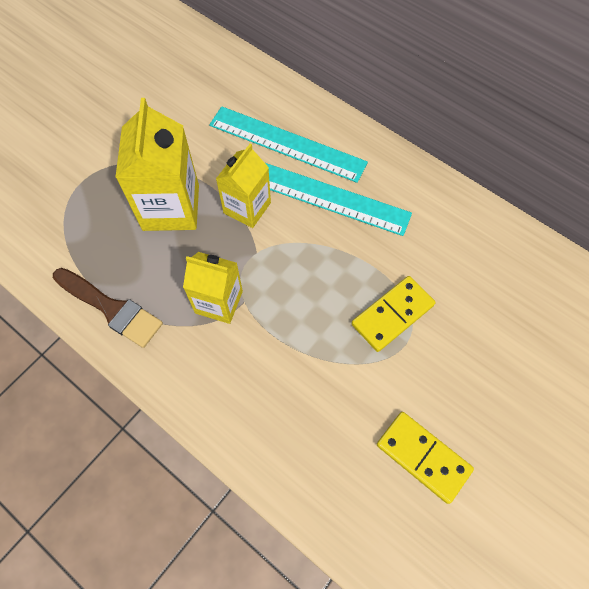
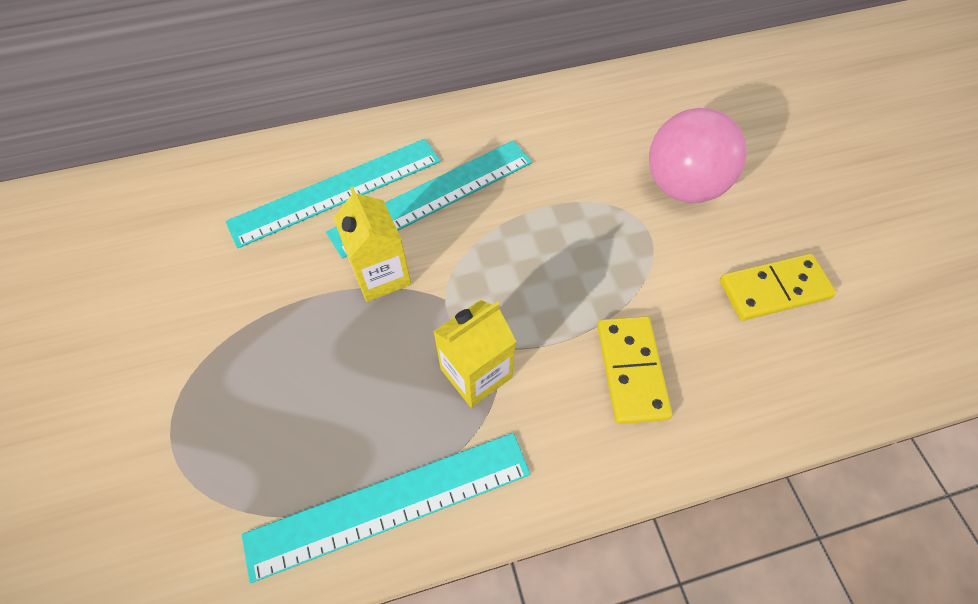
camera: 55 degrees left, 5 degrees down
(111, 308) = (389, 504): brown brush -> turquoise ruler
(171, 207) = (309, 352): yellow carton -> none
(392, 314) = (610, 223): yellow domino -> yellow domino (631, 370)
(468, 345) = (683, 186): none -> pink ball

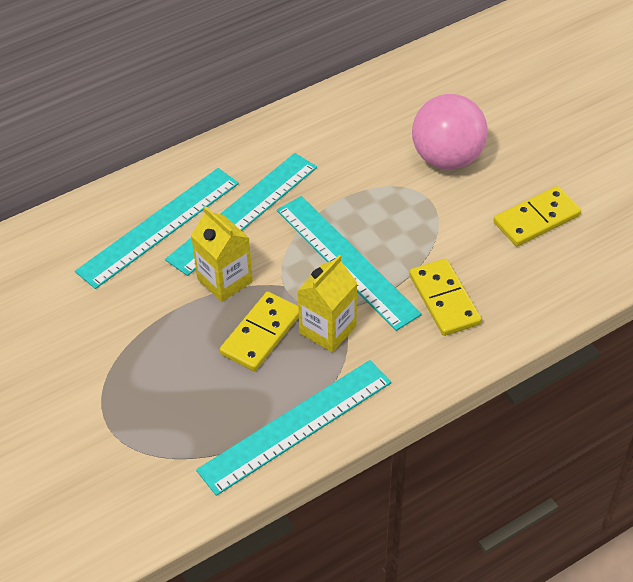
camera: 15 degrees left, 10 degrees down
(395, 356) = (261, 334): none -> yellow domino
(527, 286) = (346, 261): none -> turquoise ruler

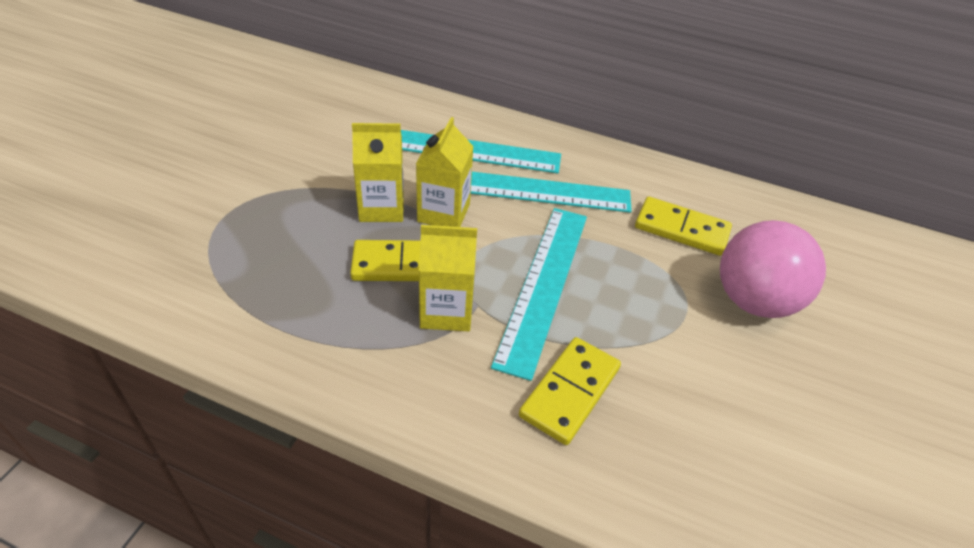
camera: 50 degrees right, 5 degrees down
(186, 317) = (381, 208): none -> yellow carton
(296, 426) = (304, 344): turquoise ruler -> none
(536, 219) = (769, 426): yellow domino -> yellow domino (681, 229)

